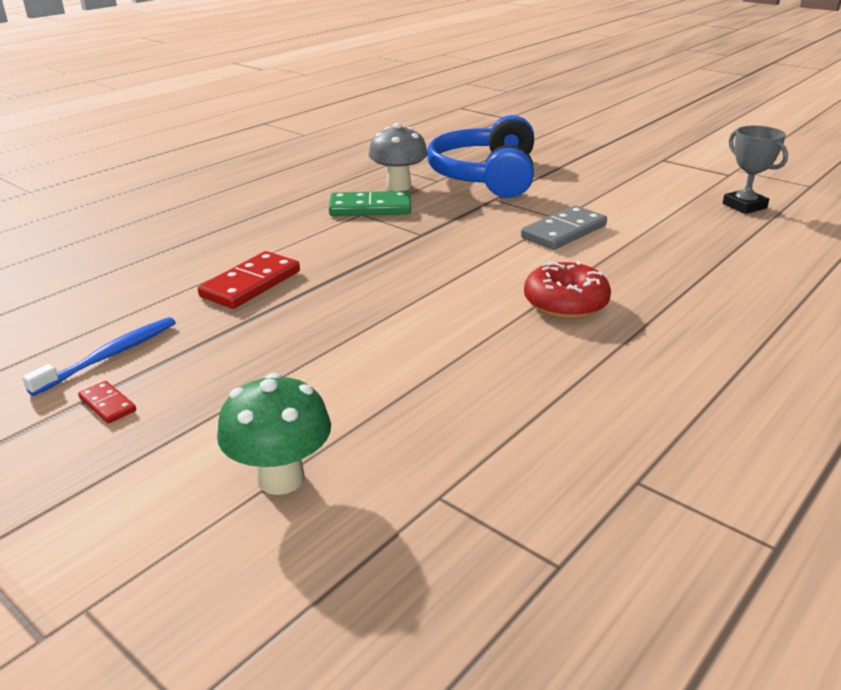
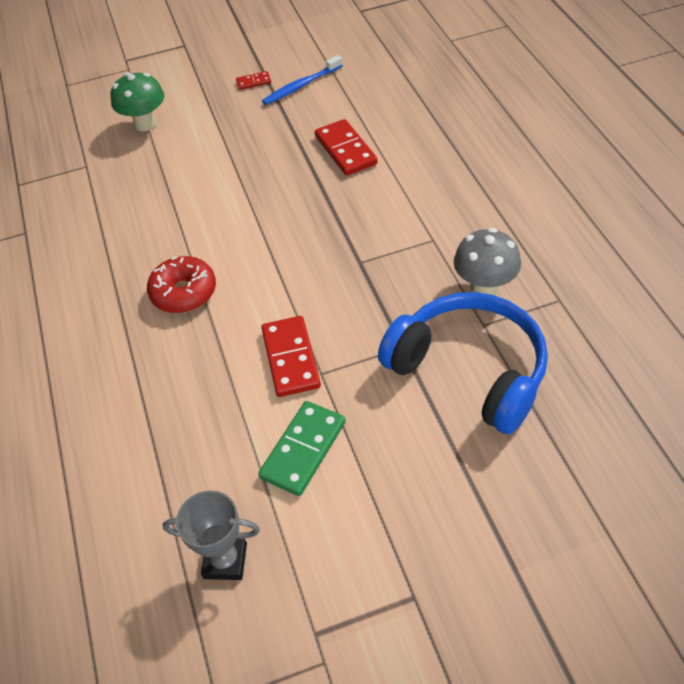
camera: 125 degrees right, 20 degrees up
(109, 356) = (301, 86): blue toothbrush -> blue toothbrush turned 75 degrees clockwise
(370, 208) = (440, 249): green domino -> green domino (303, 450)
(563, 232) = (291, 358): grey domino -> red domino

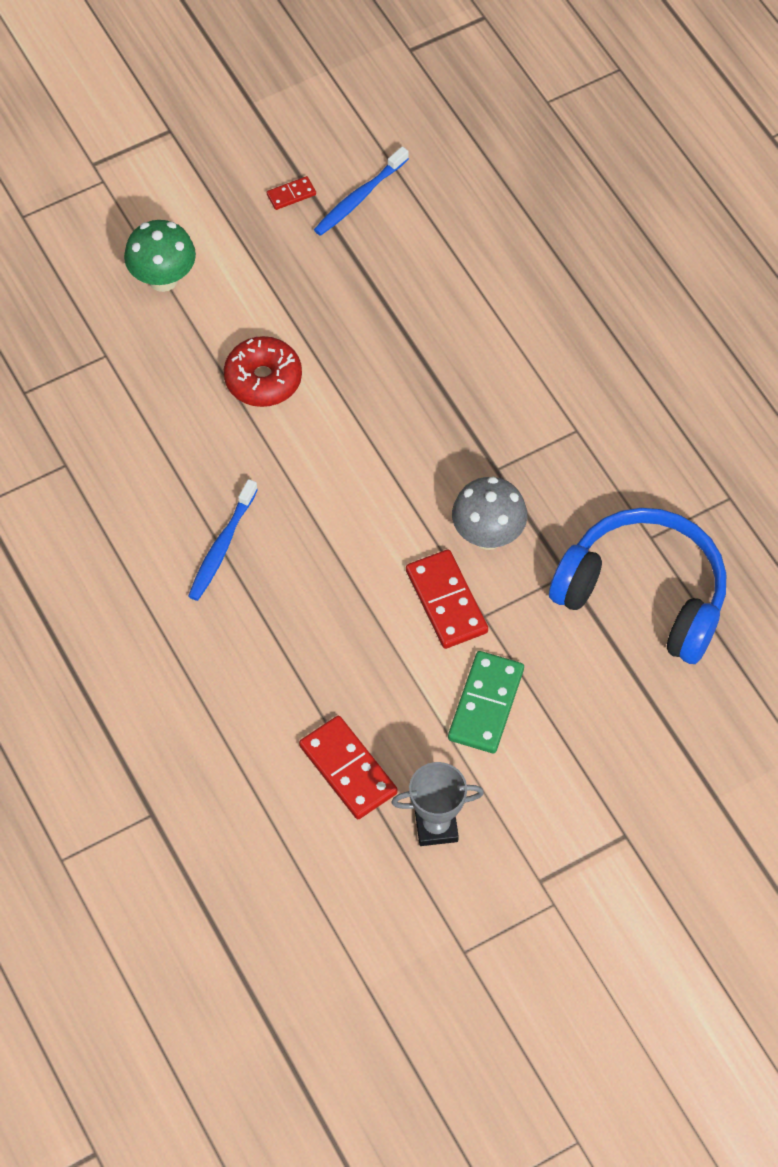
camera: 15 degrees left, 10 degrees up
(119, 298) = (222, 546): none -> blue toothbrush
(184, 292) = (298, 530): red donut -> red donut (263, 379)
(346, 150) = (444, 303): red domino -> red domino (348, 769)
(484, 287) = (646, 489): grey mushroom -> grey mushroom (488, 535)

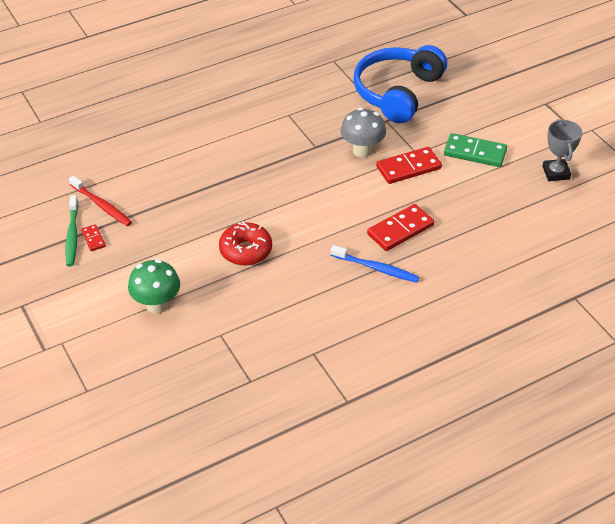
camera: 90 degrees left, 15 degrees down
(299, 170) = (72, 235): none -> green toothbrush
(348, 769) = (526, 208): red domino -> red domino (400, 230)
(359, 197) = (101, 205): blue toothbrush -> red toothbrush

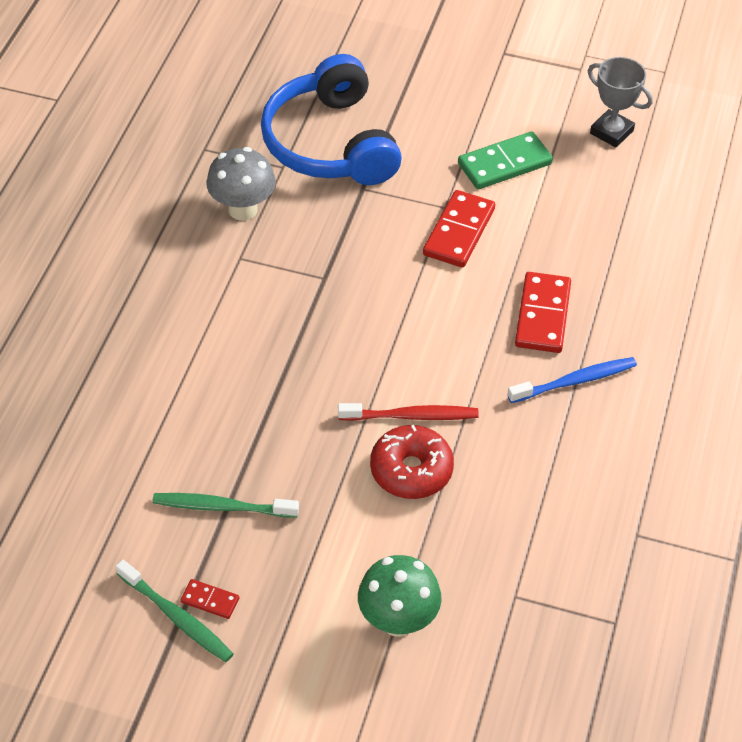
camera: 45 degrees left, 5 degrees up
(101, 205) = (161, 548): red toothbrush -> red toothbrush (411, 416)
(146, 207) = (222, 507): none -> green toothbrush
(362, 150) = (382, 246): grey mushroom -> grey mushroom (243, 209)

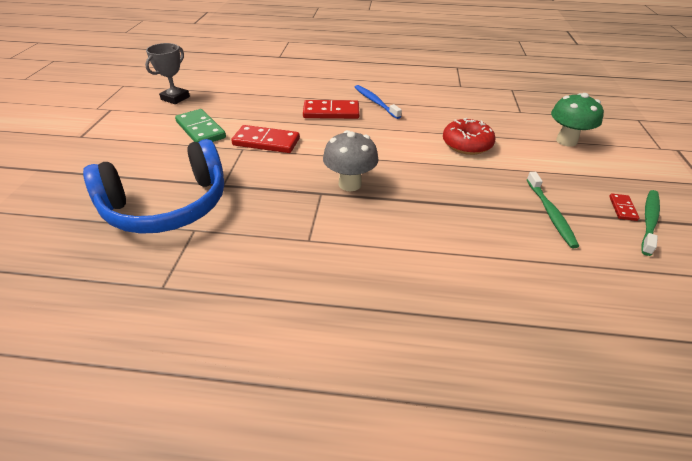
camera: 100 degrees left, 10 degrees down
(243, 209) = (249, 246): grey mushroom -> grey mushroom (350, 184)
(411, 416) = (427, 148): red toothbrush -> none

